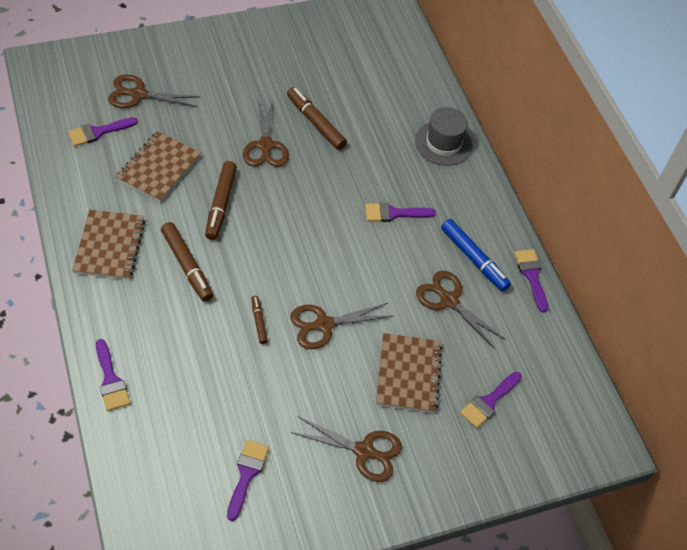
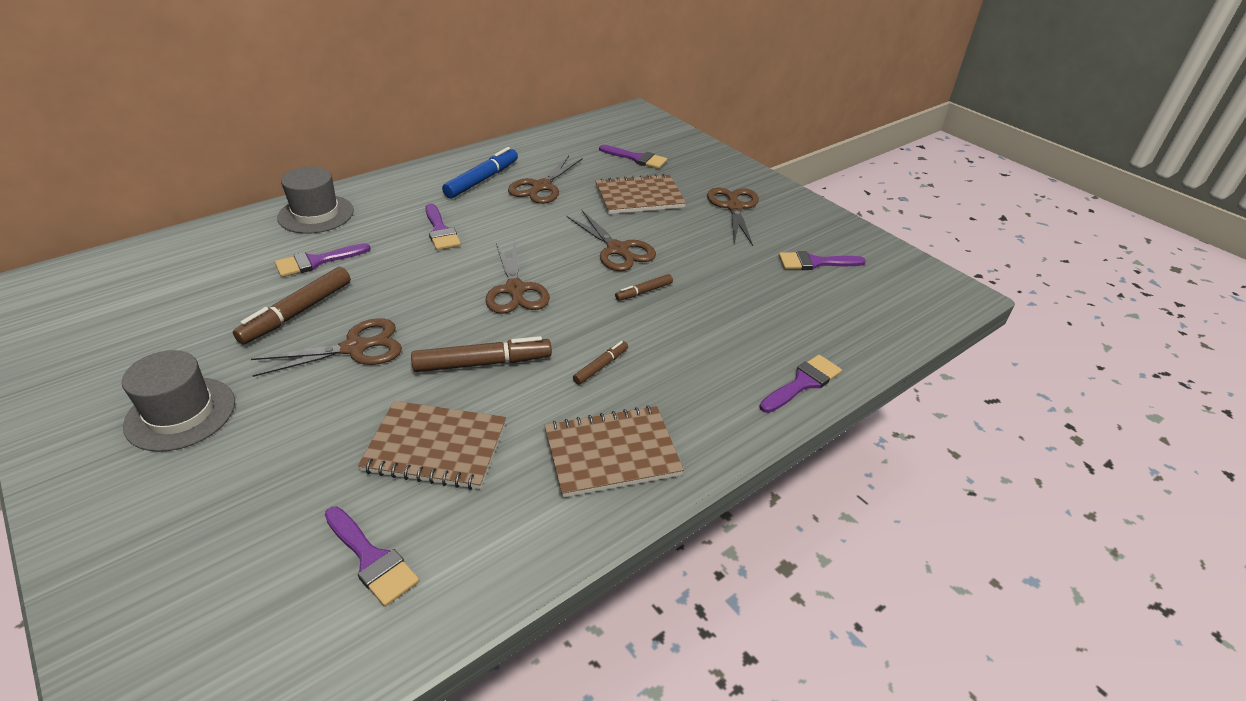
camera: 105 degrees left, 15 degrees down
(137, 94) = (256, 534): brown scissors -> brown scissors (515, 290)
(187, 265) = (601, 366): brown marker -> brown marker, size x0.54
(240, 71) = (180, 413): none -> grey hat
(531, 276) = (487, 151): purple brush -> purple brush (317, 261)

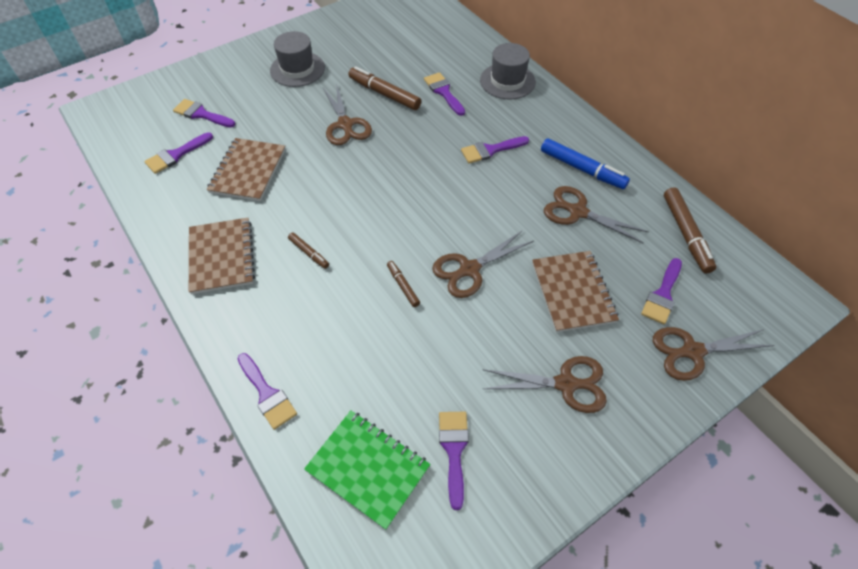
camera: 95 degrees right, 15 degrees up
(259, 540) = (201, 114): none -> purple brush
(483, 363) = (322, 187): brown marker -> brown marker (686, 234)
(515, 290) = (407, 200): brown scissors -> brown scissors (691, 352)
(852, 309) = (368, 468): none -> green notebook

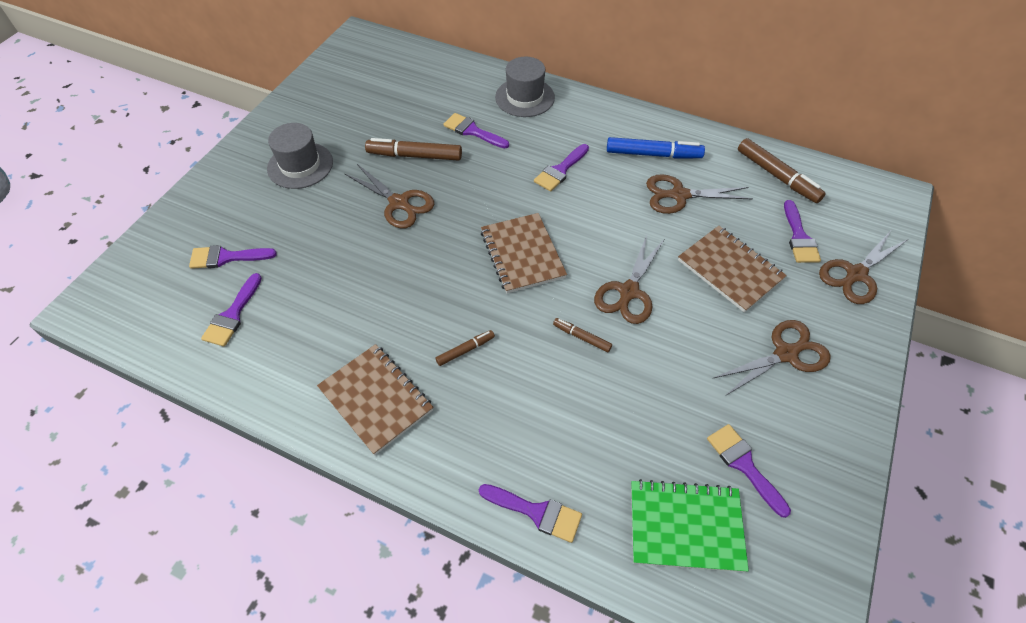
camera: 30 degrees left, 0 degrees up
(248, 171) = (332, 296): brown notebook -> brown notebook (522, 254)
(309, 253) = (465, 350): brown marker -> brown marker turned 45 degrees counterclockwise

